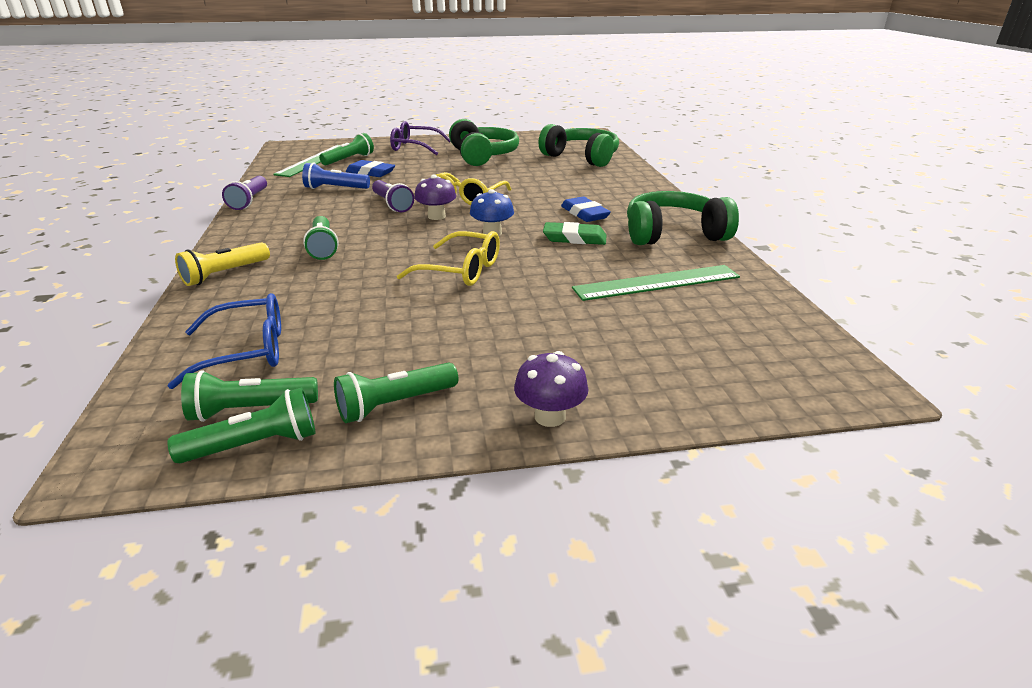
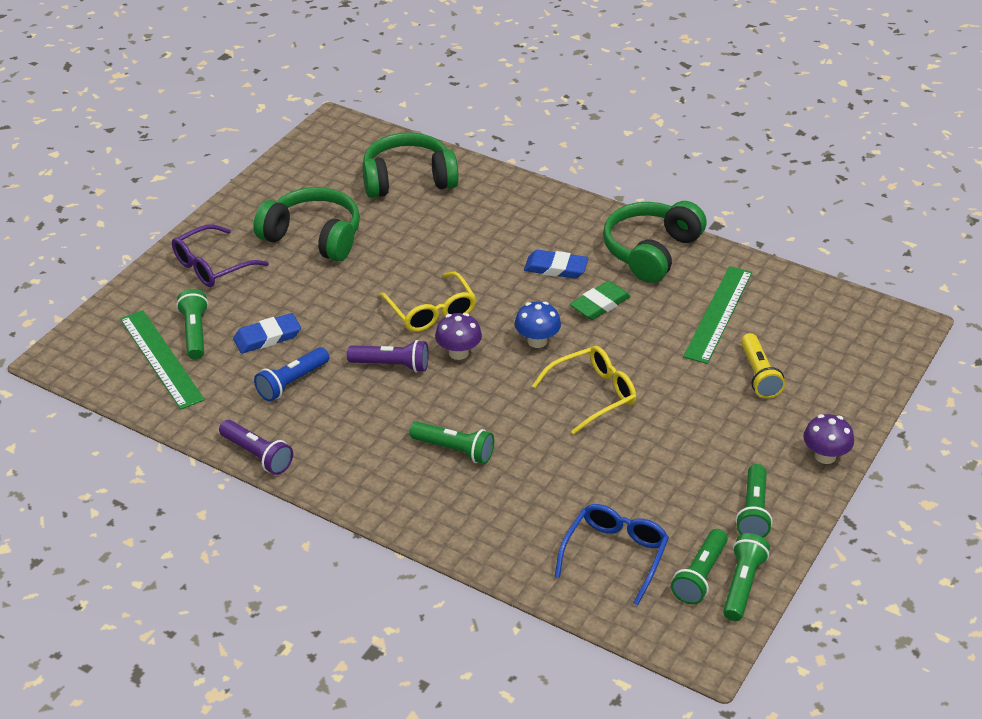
camera: 50 degrees left, 10 degrees up
(225, 274) = (452, 527): yellow flashlight -> yellow flashlight (758, 375)

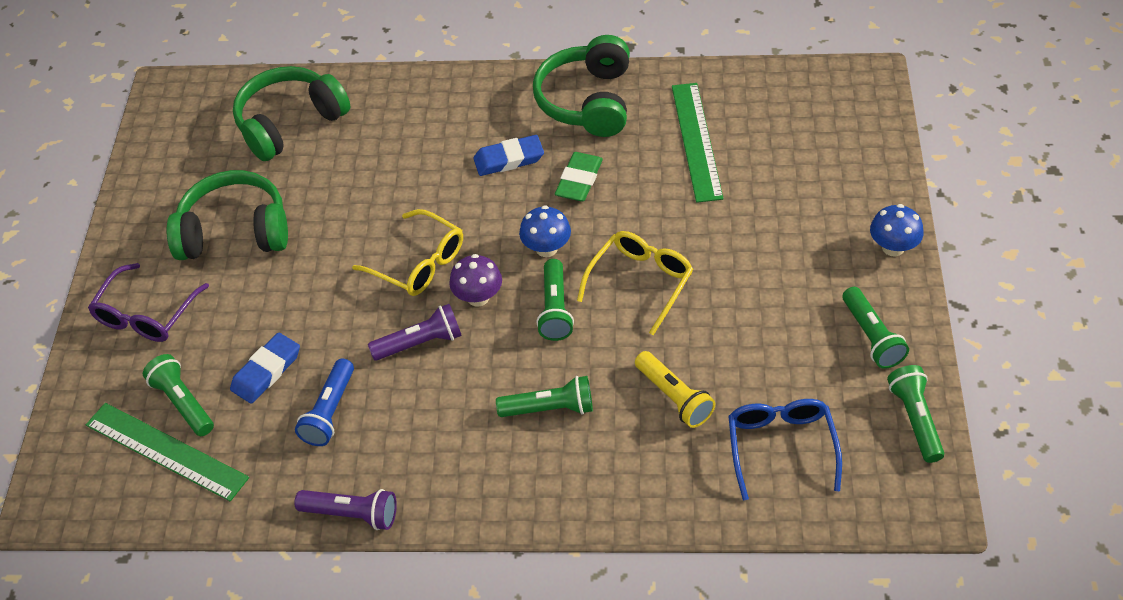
camera: 25 degrees left, 10 degrees up
(700, 575) = (872, 429): green flashlight -> green flashlight (555, 309)
(758, 375) = (777, 190): yellow flashlight -> yellow flashlight (674, 397)
(825, 456) = (893, 247): purple mushroom -> blue mushroom

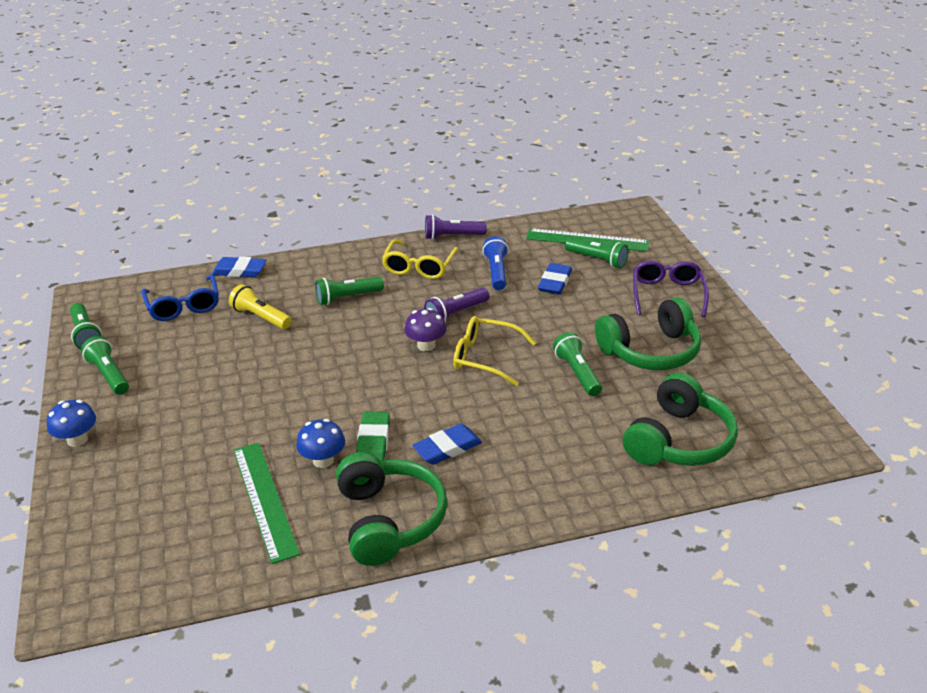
camera: 160 degrees right, 15 degrees down
(546, 248) = (384, 385): blue mushroom -> blue mushroom (323, 460)
(555, 309) = (362, 349): green flashlight -> green flashlight (577, 373)
(640, 282) = (298, 377): yellow glasses -> yellow glasses (419, 267)
(695, 511) = (239, 271): none -> blue eraser

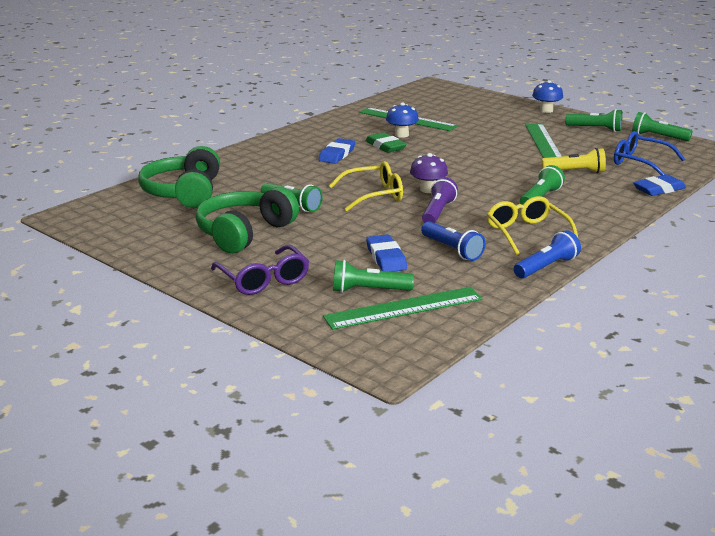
camera: 145 degrees right, 10 degrees down
(204, 373) = (544, 143): none -> green ruler
(388, 520) = (331, 129): green headphones -> none
(452, 236) = (546, 267): purple flashlight -> blue flashlight

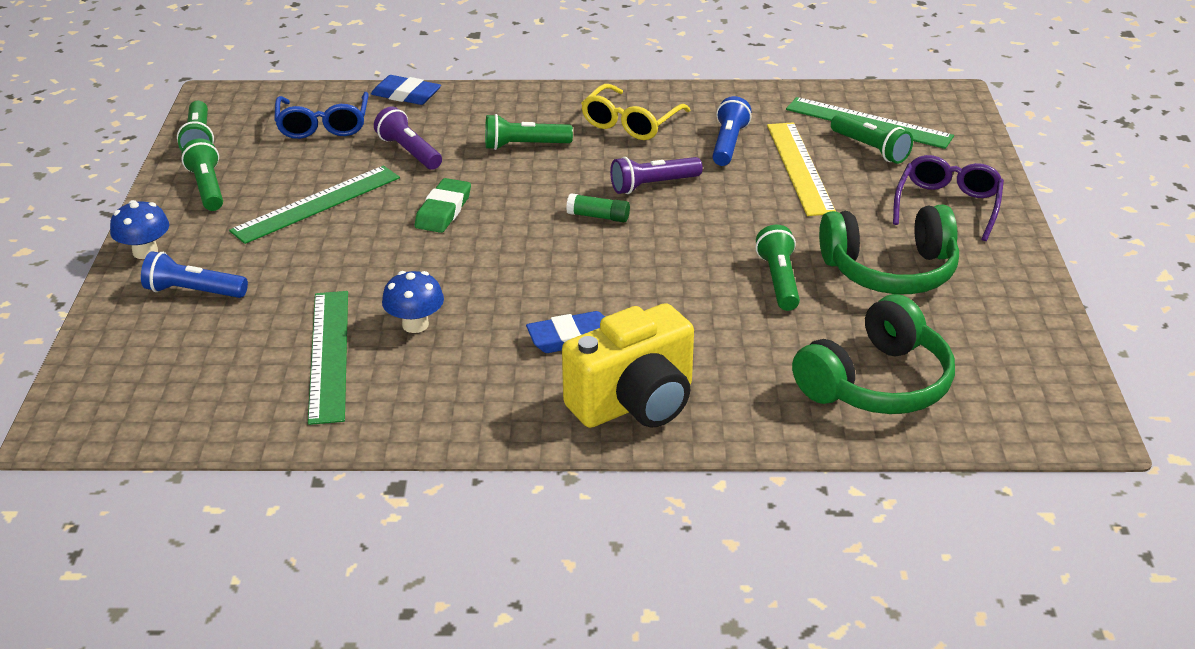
camera: 130 degrees left, 10 degrees up
(273, 151) = (634, 403): none -> yellow camera
(374, 195) = (667, 242): yellow glasses -> none
(385, 146) = (484, 315): green eraser -> green eraser (443, 210)
(386, 258) = (800, 168): blue eraser -> yellow ruler
(428, 190) = (598, 216): purple mushroom -> green glue stick
(546, 267) = (690, 93): blue flashlight -> blue flashlight (194, 292)
(575, 172) = (409, 152): yellow flashlight -> purple flashlight

